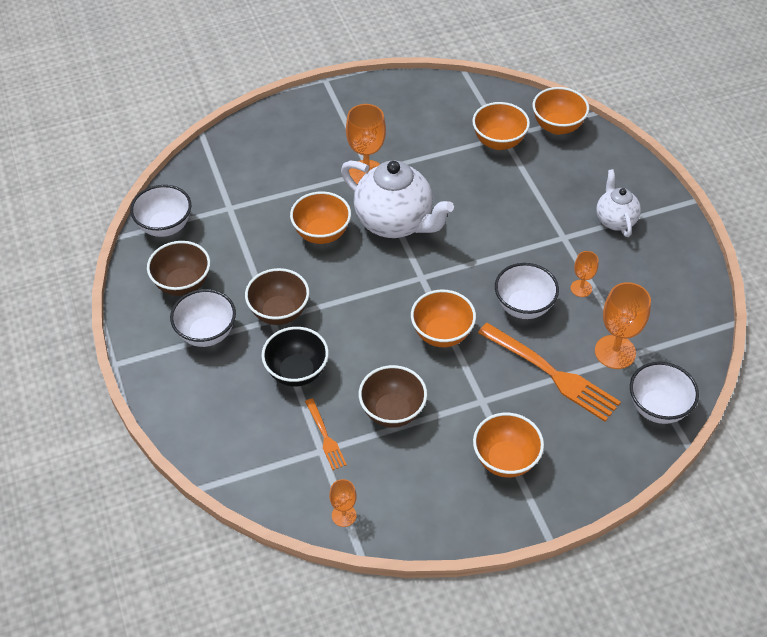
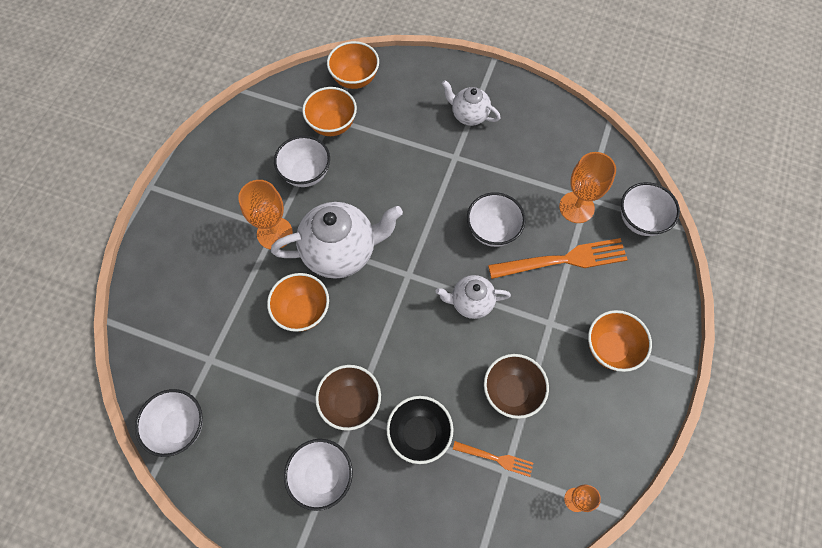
camera: 50 degrees left, 15 degrees up
(182, 284) = (254, 458): brown bowl -> none
(437, 156) = (306, 174): none -> white bowl
(442, 334) = (471, 302): orange bowl -> white teapot
(581, 288) = (507, 183): orange goblet -> none

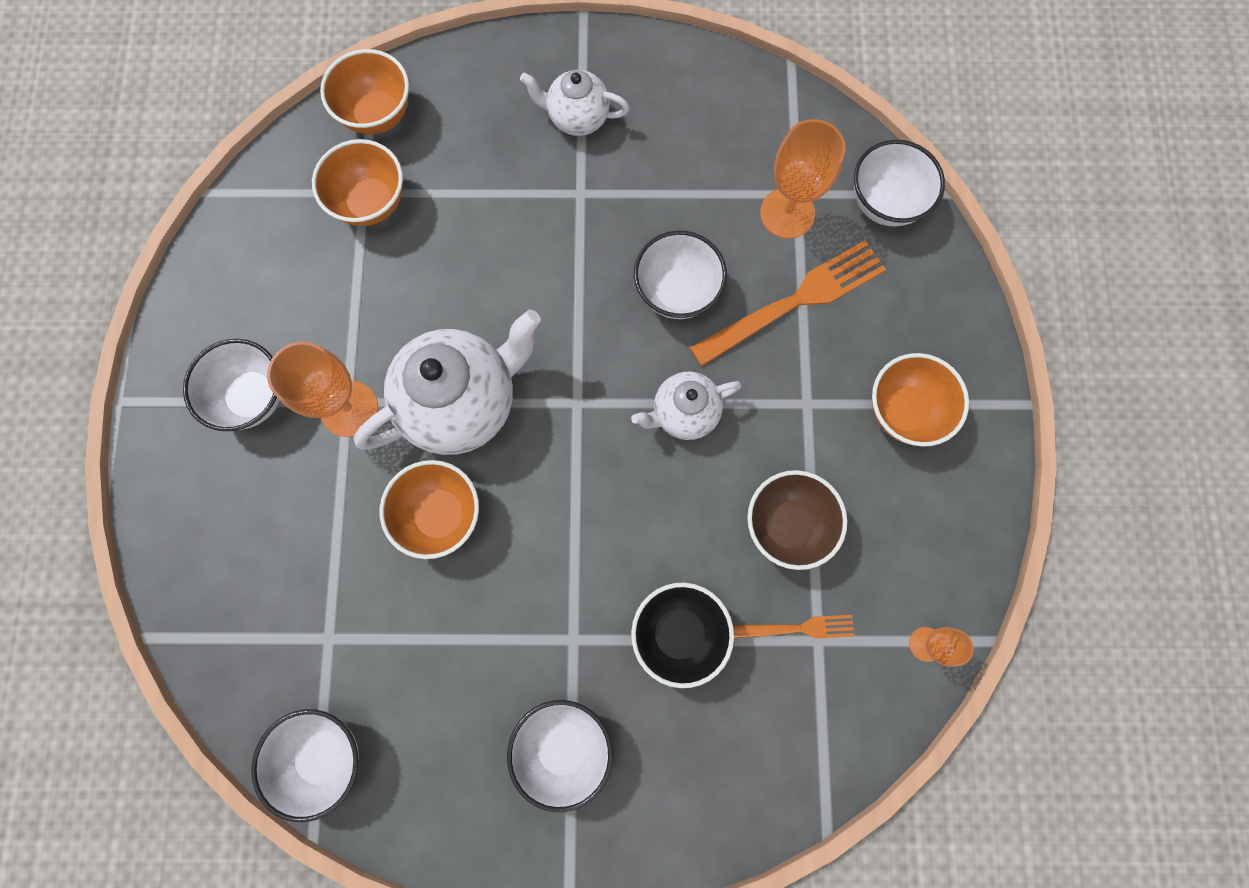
camera: 20 degrees left, 10 degrees up
(306, 174) = (361, 296): white bowl -> white bowl (253, 397)
(351, 402) = (564, 625): brown bowl -> none

